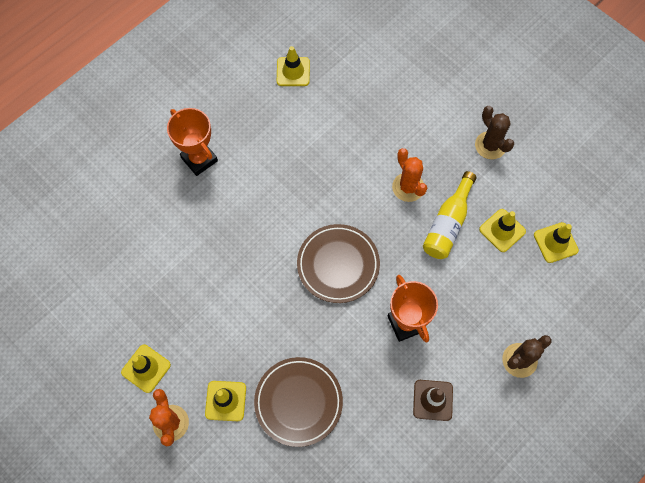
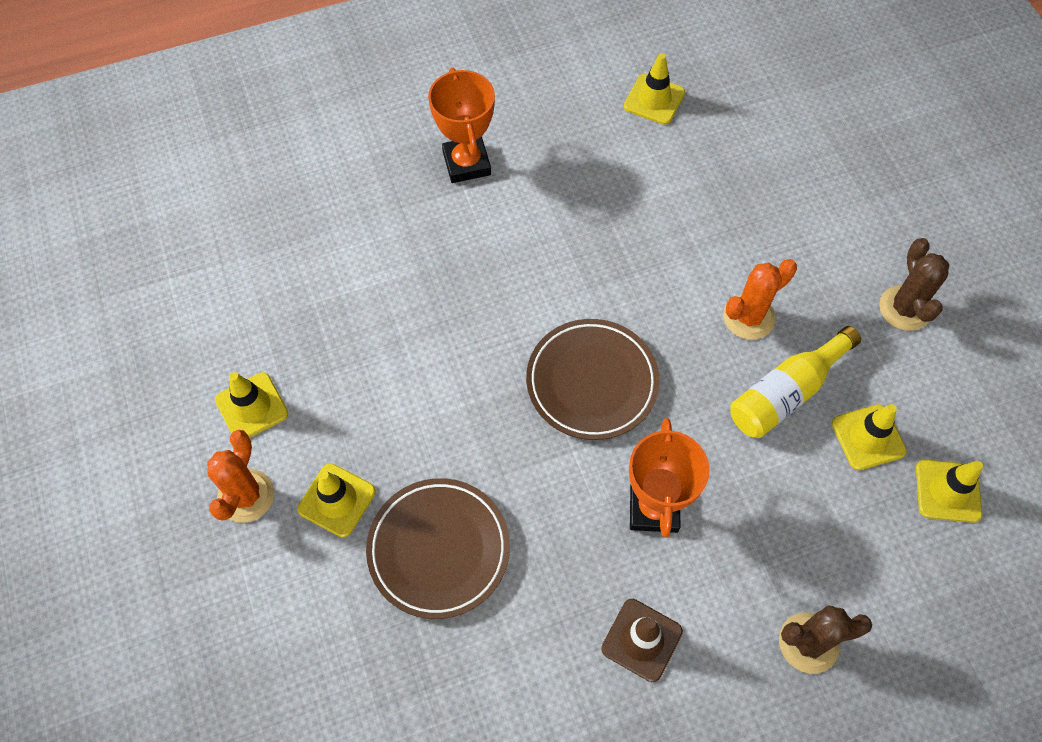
camera: 25 degrees right, 5 degrees down
(408, 187) = (748, 317): orange cactus -> orange cactus turned 60 degrees clockwise

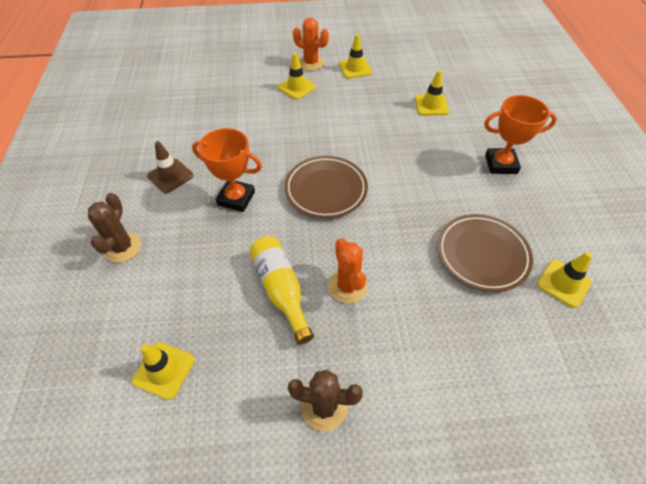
camera: 105 degrees right, 10 degrees down
(438, 549) = (256, 114): brown plate -> brown plate (482, 254)
(868, 437) = (227, 331): yellow traffic cone -> yellow traffic cone (431, 105)

